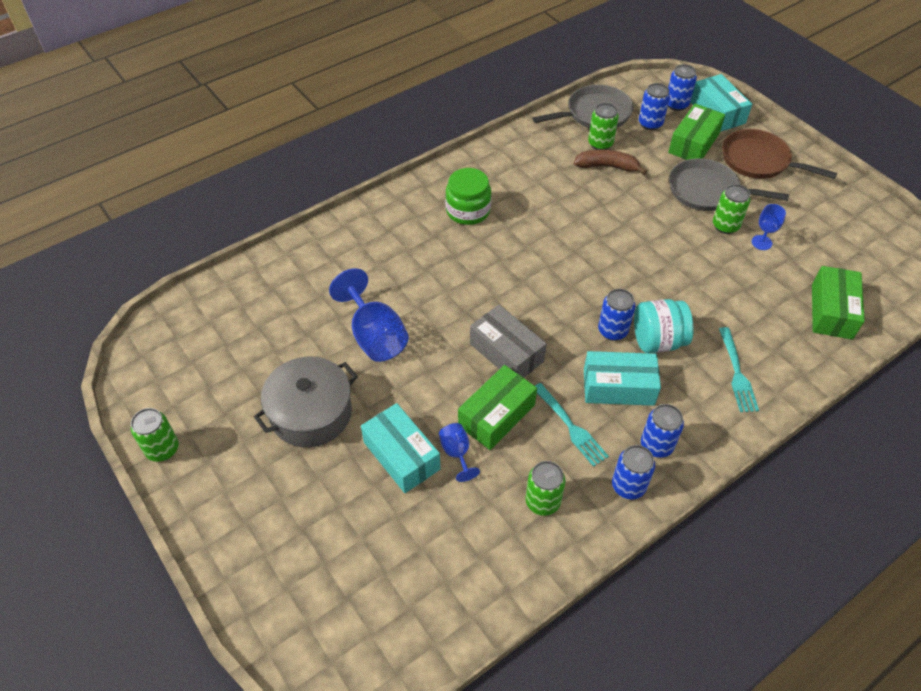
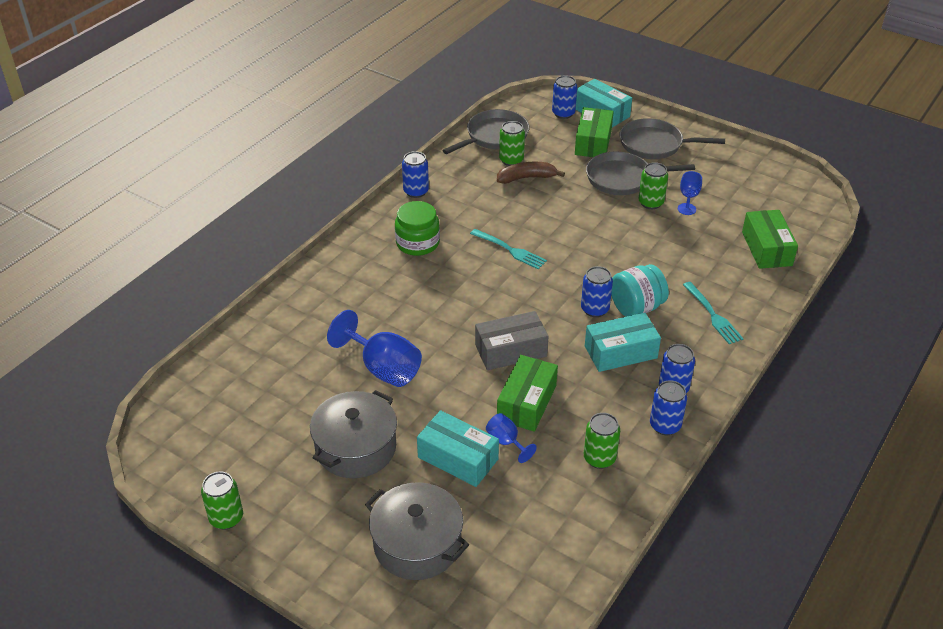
camera: 20 degrees left, 10 degrees down
(320, 537) = (417, 544): none -> grey pot
(506, 352) = (510, 350): grey box -> grey box turned 45 degrees counterclockwise
(570, 426) = (594, 393): turquoise fork -> turquoise fork (509, 250)
(650, 123) = (547, 134): blue can -> blue can (416, 191)
(758, 161) = (654, 144): brown pan -> grey pan

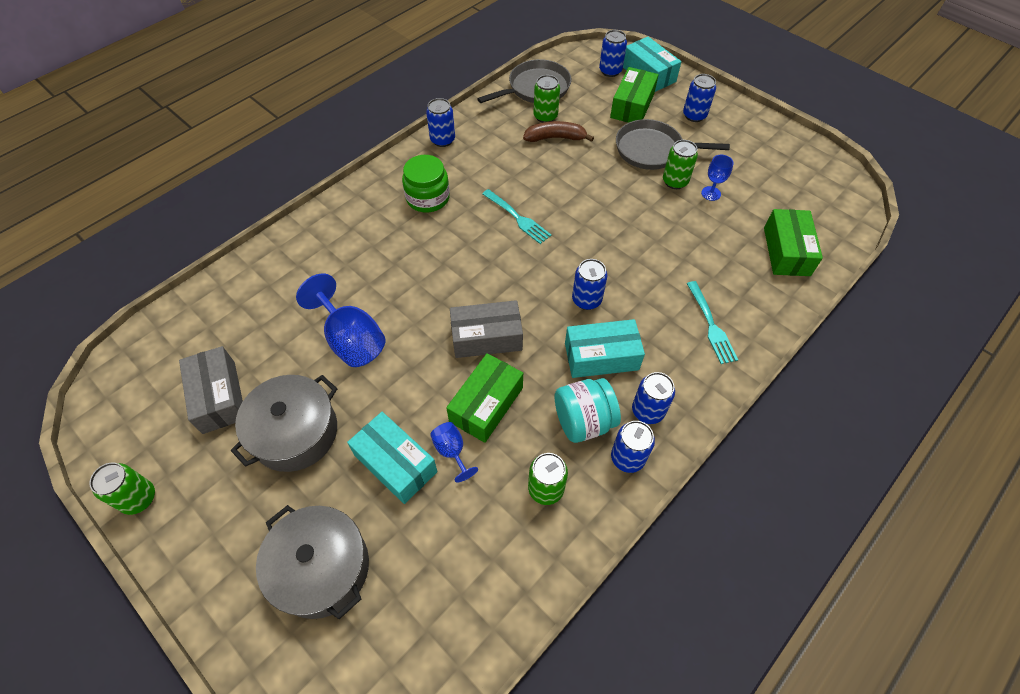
camera: 10 degrees right, 15 degrees up
(272, 430) = (219, 397): none -> grey box
(636, 307) = (631, 304): turquoise jar -> turquoise jar (583, 421)
(654, 144) = (694, 115): grey pan -> blue can

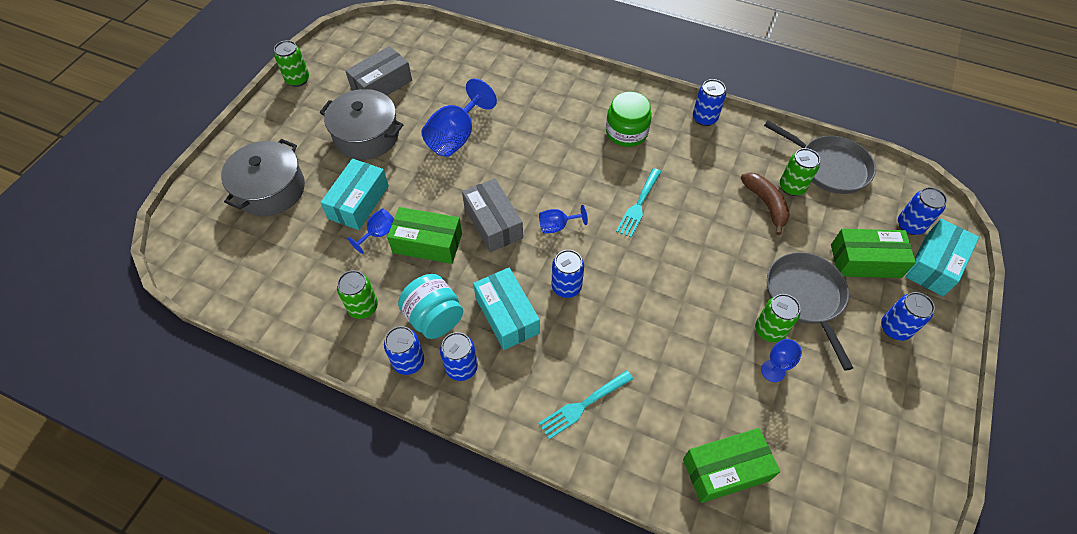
camera: 70 degrees right, 0 degrees up
(514, 285) = (557, 226): none -> blue goblet

